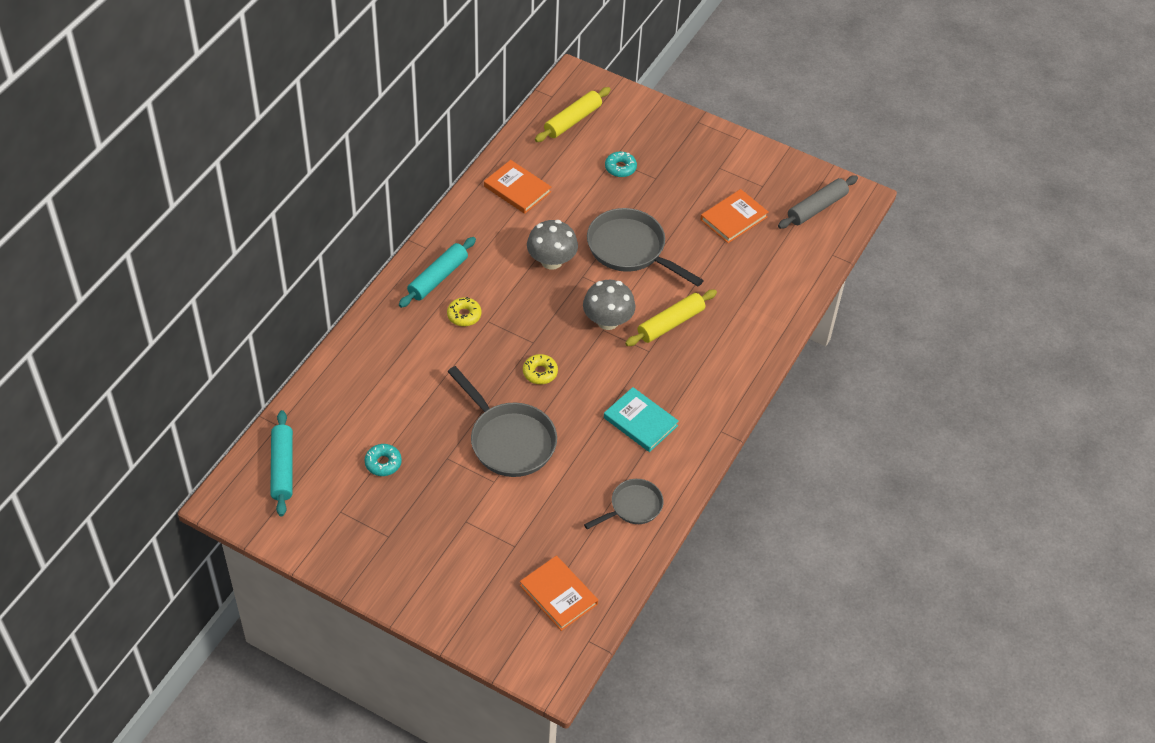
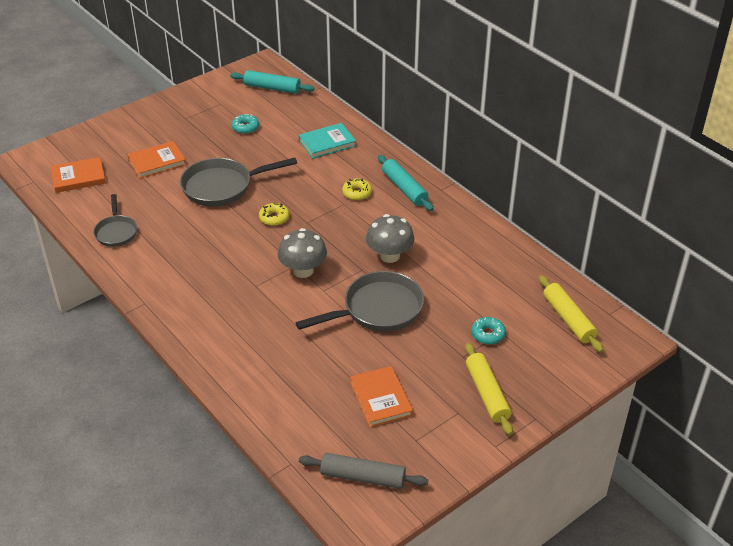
camera: 115 degrees right, 10 degrees down
(517, 189) = (487, 257): orange book -> orange book (157, 162)
(640, 421) = (188, 259): turquoise book -> turquoise book (327, 143)
(670, 323) = (276, 309): yellow rolling pin -> yellow rolling pin (487, 393)
(817, 207) = (363, 477): grey rolling pin -> grey rolling pin turned 60 degrees counterclockwise

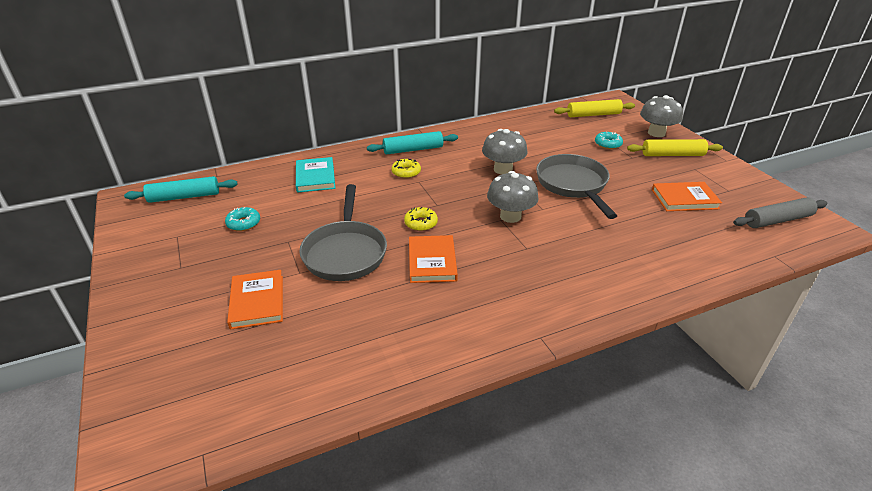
camera: 75 degrees left, 5 degrees down
(78, 177) = (233, 389): orange book -> orange book (432, 261)
(116, 232) = (388, 354): grey pan -> none
(272, 88) = (184, 197): turquoise rolling pin -> turquoise rolling pin turned 45 degrees clockwise
(363, 477) = (777, 220): grey rolling pin -> grey rolling pin turned 45 degrees clockwise
(543, 380) = (656, 133): none -> grey mushroom

